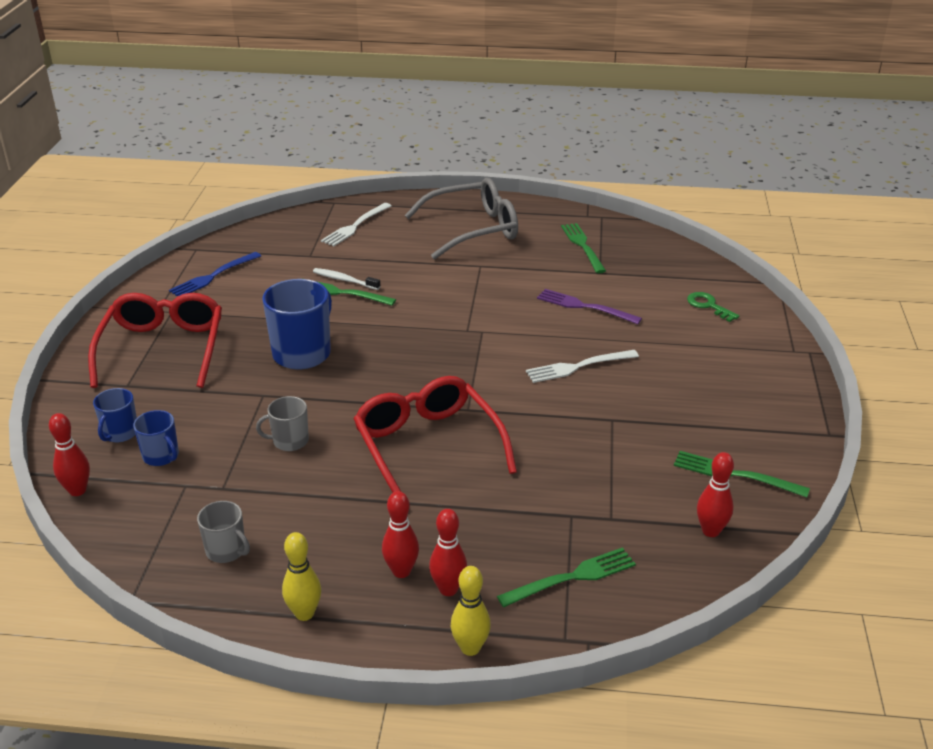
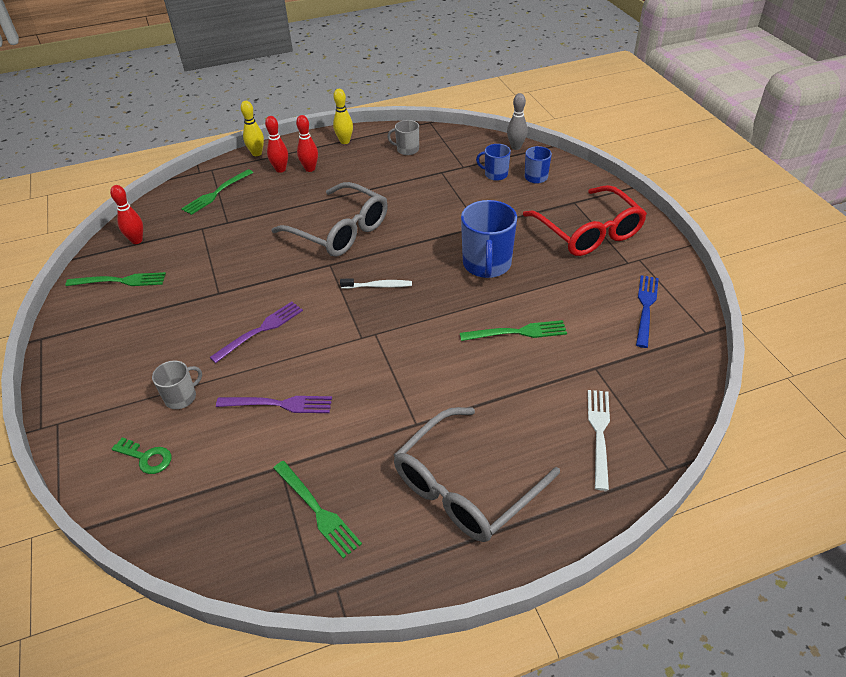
camera: 155 degrees right, 10 degrees up
(77, 490) = (516, 147): red bowling pin -> grey bowling pin
(289, 441) = (430, 205): grey mug -> grey mug (181, 397)
(345, 280) = (529, 349): white toothbrush -> white toothbrush (378, 286)
(428, 447) = (339, 230): red glasses -> grey glasses
(578, 367) = (261, 330): white fork -> purple fork

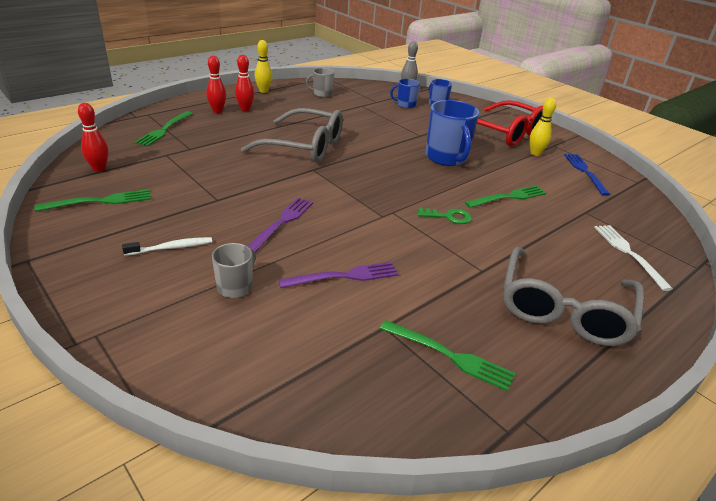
camera: 25 degrees left, 10 degrees down
(146, 458) = (231, 347): green key -> green key (449, 217)
(257, 153) = (186, 102): yellow bowling pin -> yellow bowling pin (535, 153)
(378, 286) = (368, 179): white toothbrush -> white toothbrush (171, 248)

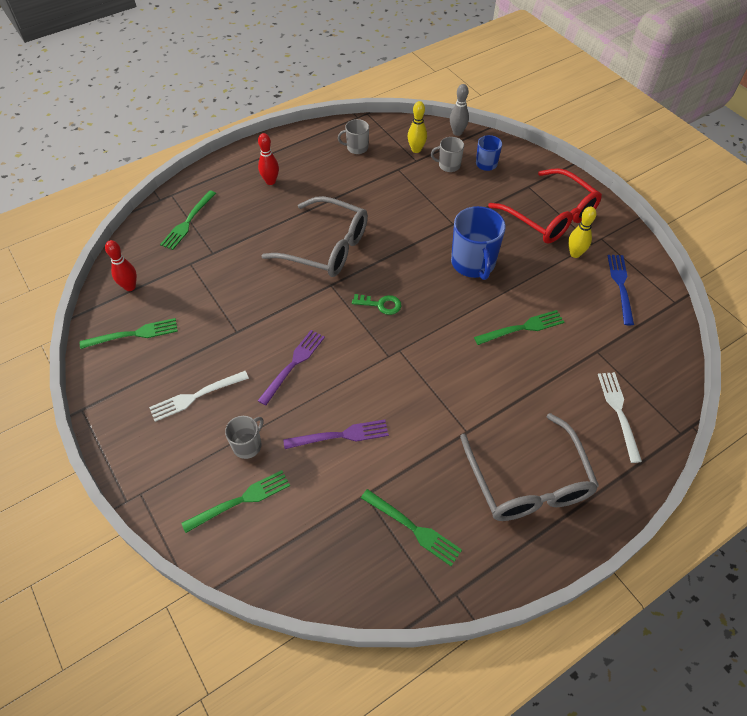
camera: 10 degrees right, 20 degrees up
(171, 248) = (195, 396): white toothbrush -> white fork
(217, 111) = (241, 186): red bowling pin -> none
(230, 337) = (241, 500): none -> green fork
(263, 91) = (292, 145): yellow bowling pin -> yellow bowling pin (416, 150)
(405, 105) = (448, 165): blue mug -> grey mug
(449, 217) = (453, 357): green key -> green key (381, 304)
(564, 308) = (528, 481): grey glasses -> grey glasses turned 45 degrees counterclockwise

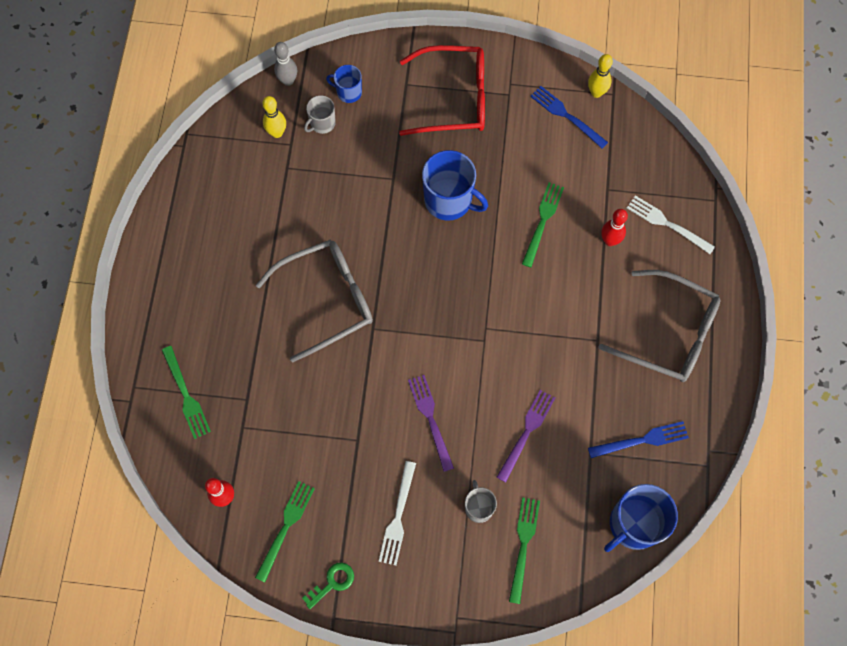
camera: 50 degrees left, 15 degrees up
(270, 181) = (199, 287): red bowling pin -> red bowling pin (610, 240)
(330, 577) = (634, 524): none -> blue mug
(357, 148) = (225, 180): grey mug -> none
(381, 304) = (428, 306): green key -> green key (332, 583)
(413, 528) = (642, 440): green fork -> blue fork
(575, 254) = (507, 117): yellow bowling pin -> yellow bowling pin (596, 92)

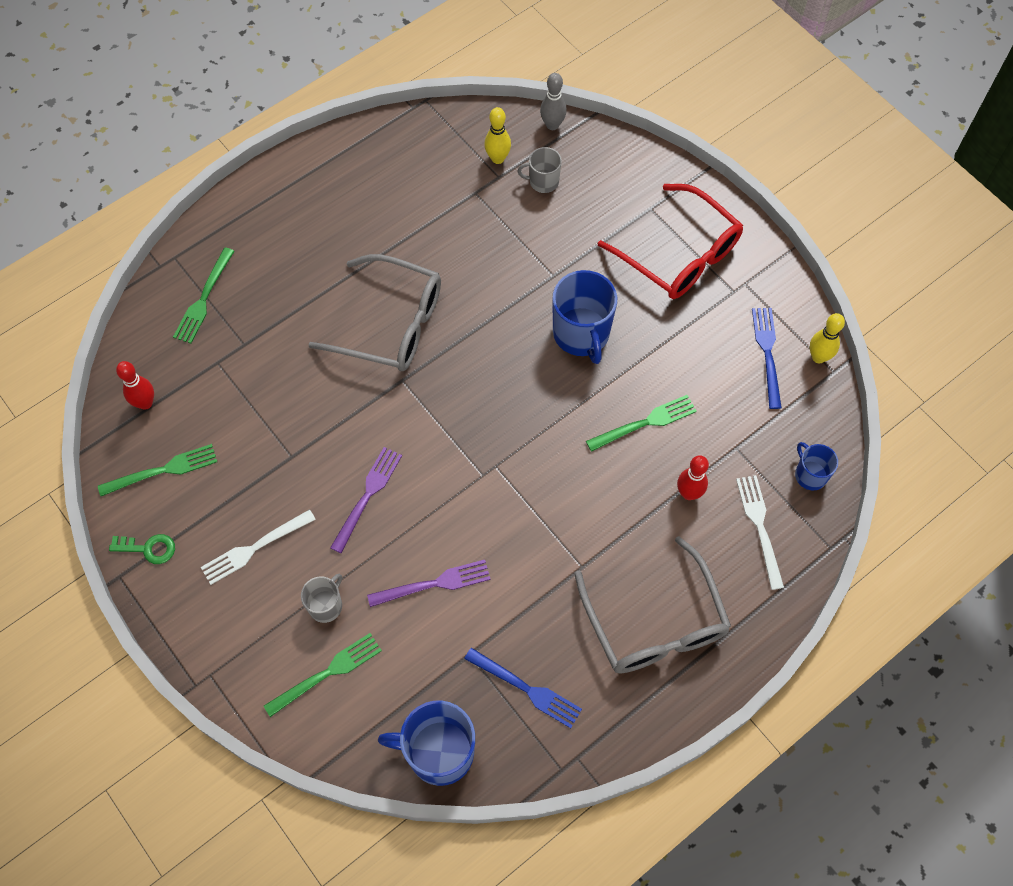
camera: 45 degrees right, 5 degrees down
(348, 92) = (593, 175): blue mug -> blue mug (810, 474)

